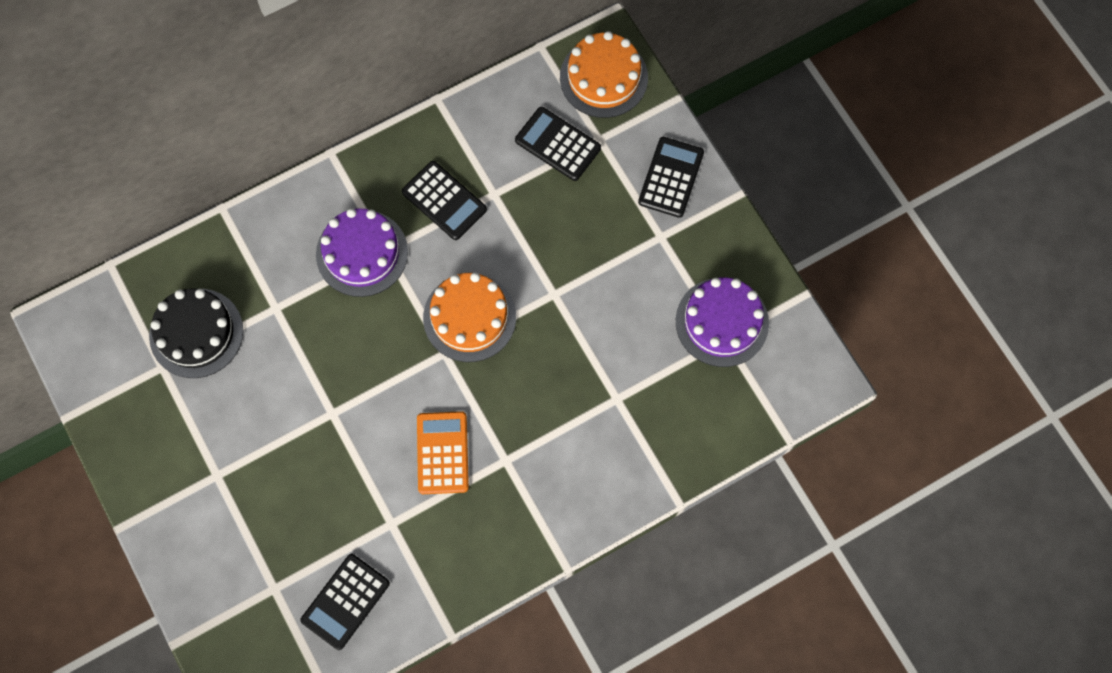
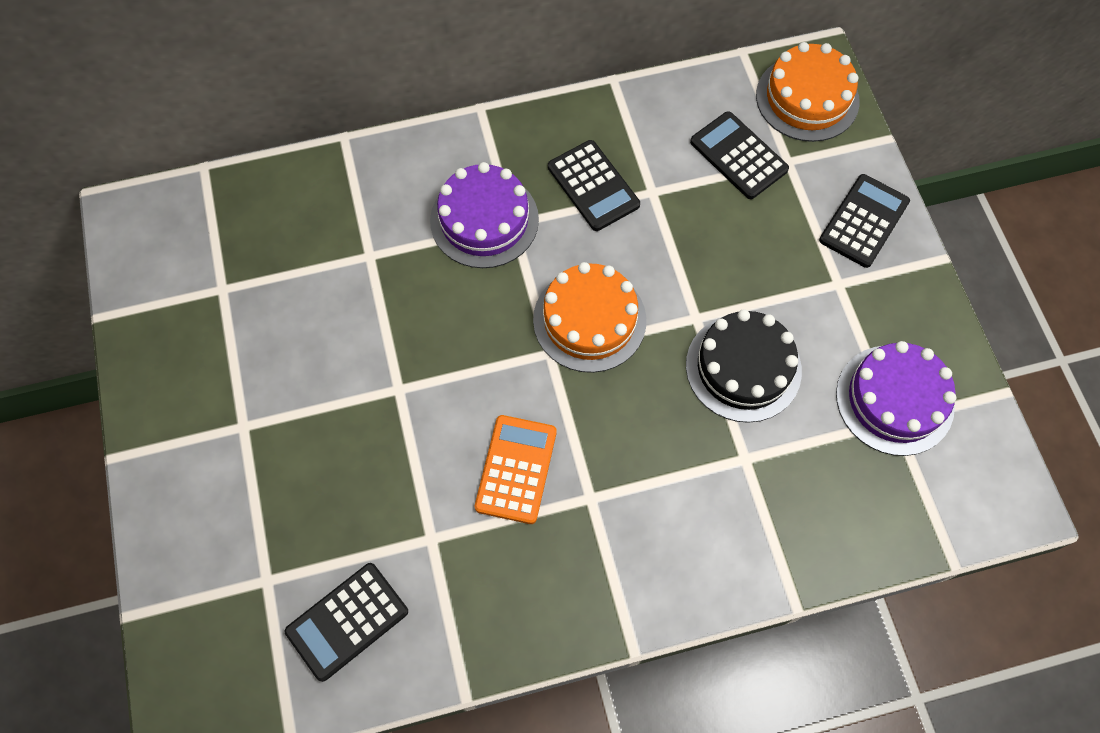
camera: 15 degrees right, 5 degrees down
(196, 333) = (272, 261): black cake -> black cake (743, 367)

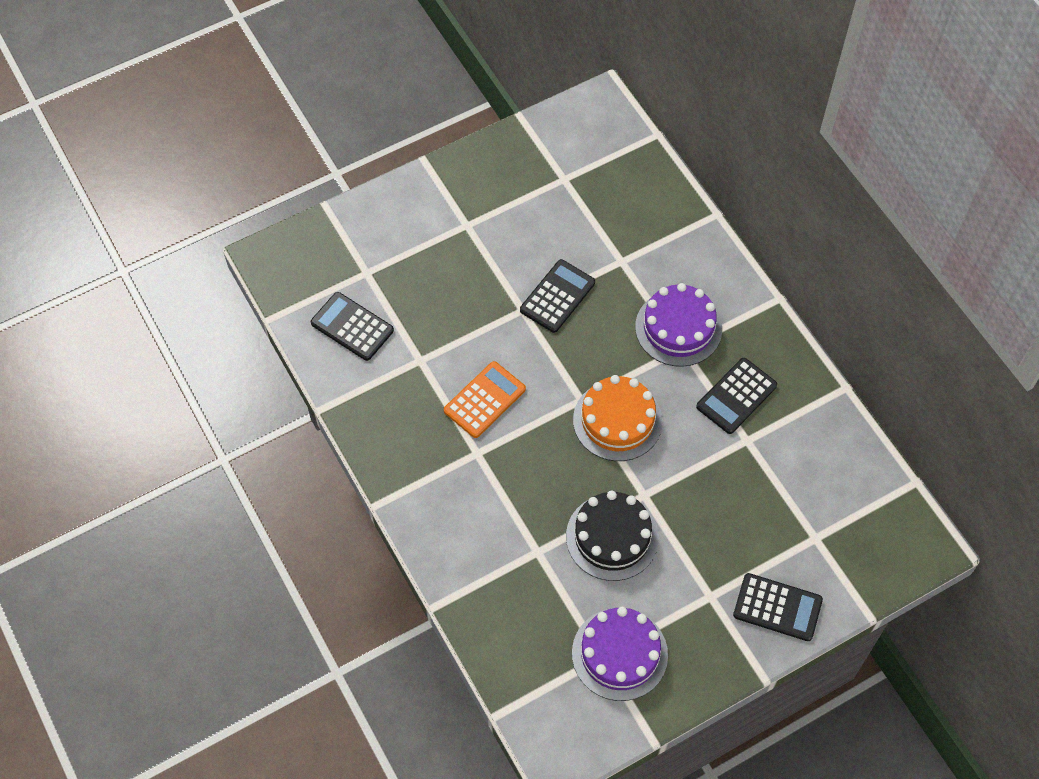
camera: 75 degrees right, 5 degrees down
(516, 469) = (484, 400): orange calculator -> orange calculator turned 45 degrees counterclockwise
(738, 156) = (806, 498): black calculator -> black calculator (557, 296)
(807, 98) = (886, 543): orange cake -> none

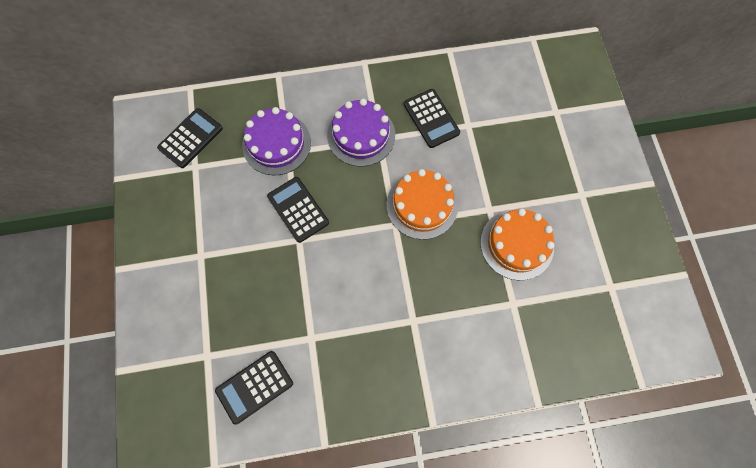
camera: 70 degrees left, 10 degrees up
(484, 400) = (368, 298): orange calculator -> none
(612, 537) = (516, 244): black cake -> orange cake
(619, 654) = (612, 273): purple cake -> purple cake (276, 143)
(777, 607) = (601, 155): black calculator -> black calculator (191, 138)

